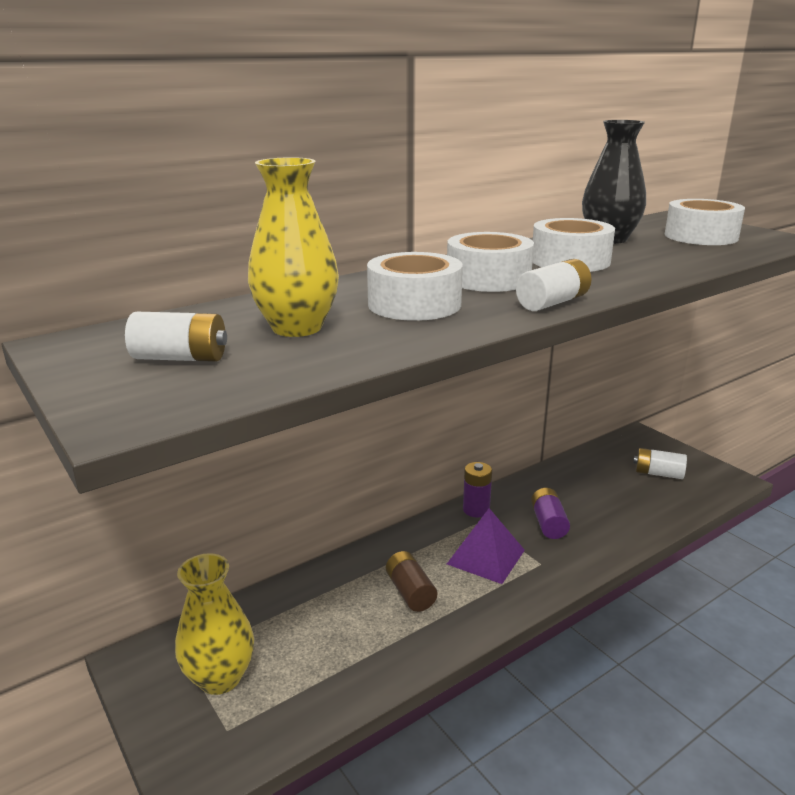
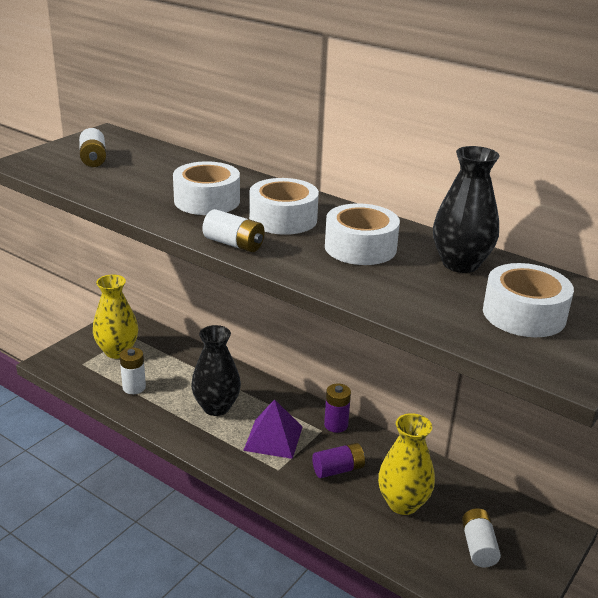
camera: 70 degrees right, 5 degrees up
(297, 328) = (148, 176): yellow vase -> yellow vase (403, 503)
(328, 669) = (134, 387): none -> white battery
(410, 592) = (216, 407): brown battery -> black vase

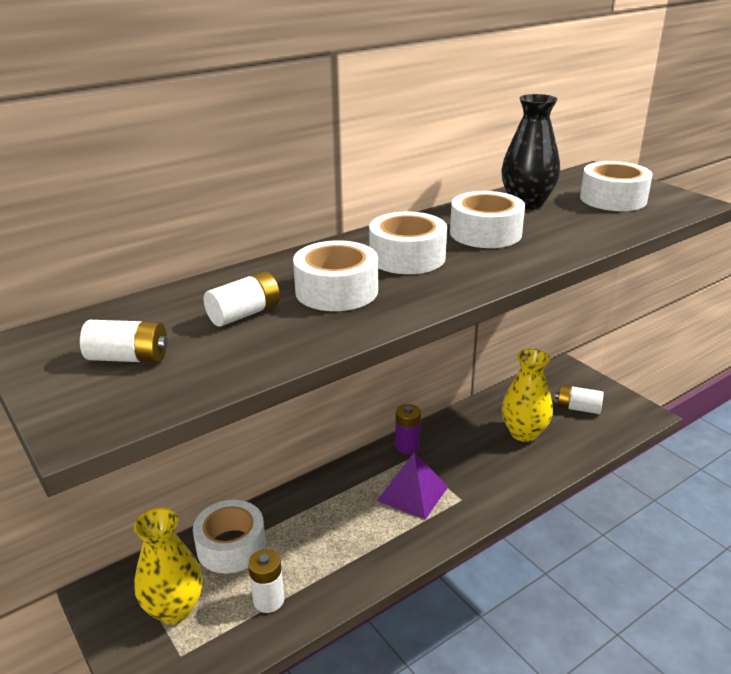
camera: 70 degrees left, 0 degrees up
(179, 359) = (231, 546): none -> white tape
(216, 407) = (343, 528): black vase -> none
(234, 244) = (460, 288): white battery -> white battery (244, 314)
(338, 469) = (472, 459): purple battery -> none

